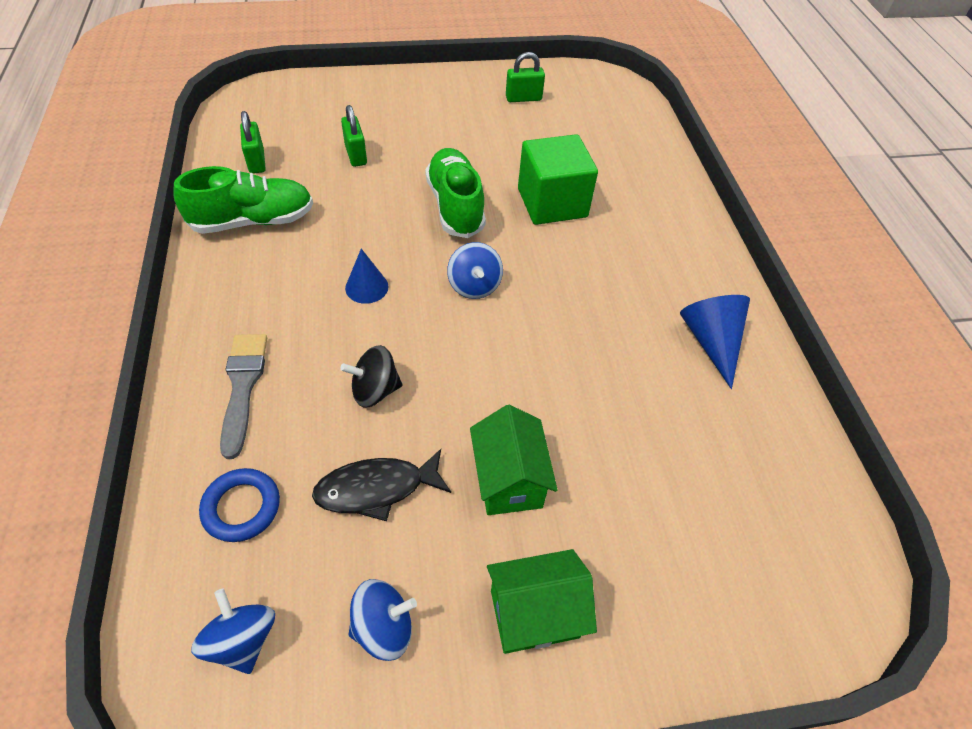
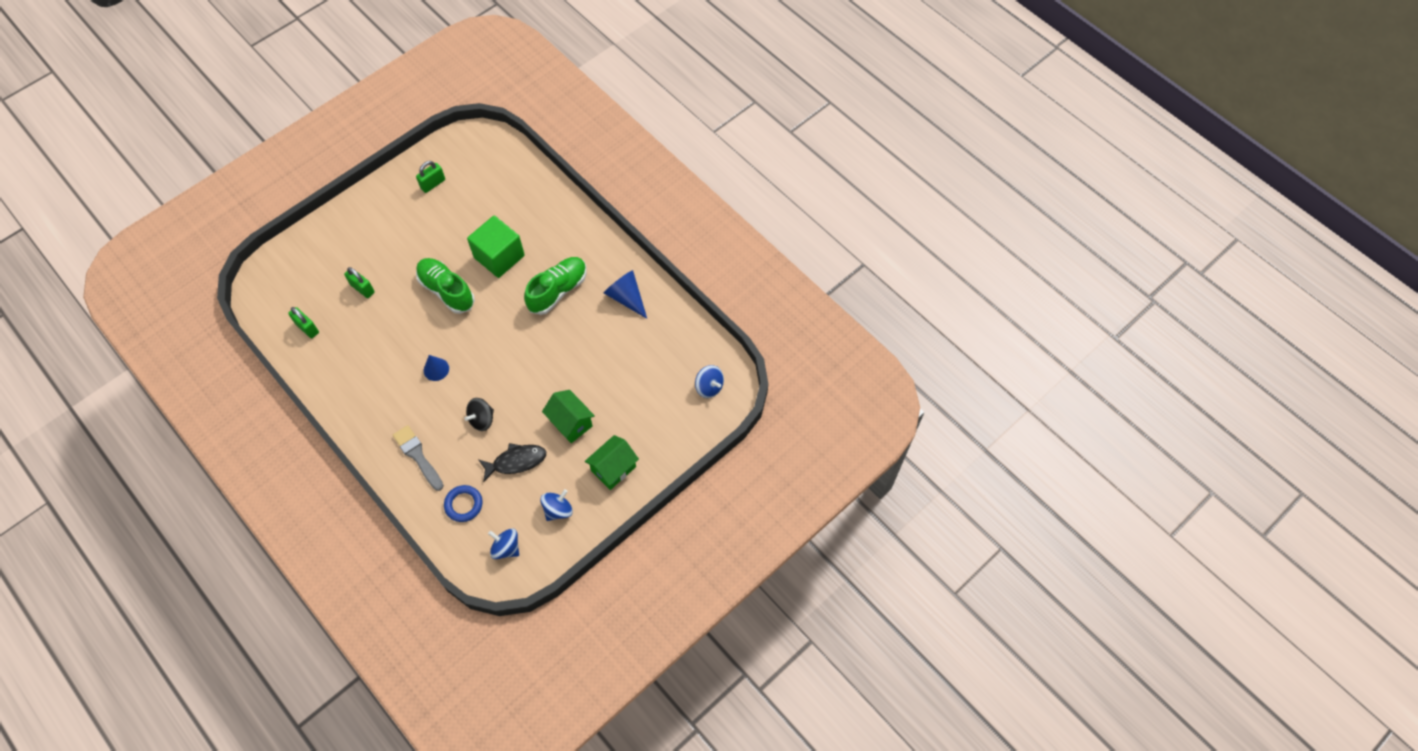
camera: 30 degrees left, 10 degrees up
(253, 221) = (341, 367): green shoe -> green shoe (558, 291)
(377, 489) = (516, 461): black fish -> black fish turned 150 degrees counterclockwise
(474, 286) = (491, 335): blue spinning top -> blue spinning top (709, 387)

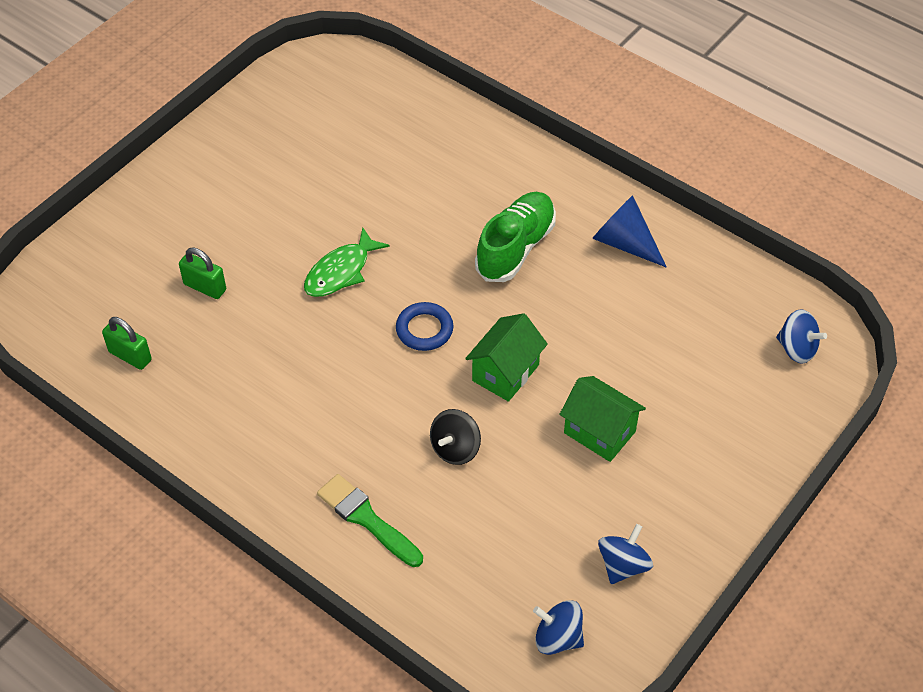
camera: 10 degrees left, 10 degrees down
(417, 456) = (366, 519): grey brush -> green brush
(433, 184) = (275, 129): green padlock -> none
(436, 369) = (358, 386): blue cone -> none
(447, 290) = (341, 271): green shoe -> green fish
(464, 504) = (466, 581): blue ring -> blue ring (424, 329)
(499, 256) = (409, 213): green cube -> none
(516, 461) = (531, 503): black fish -> none
(613, 469) = (691, 489): green house -> green house (505, 373)

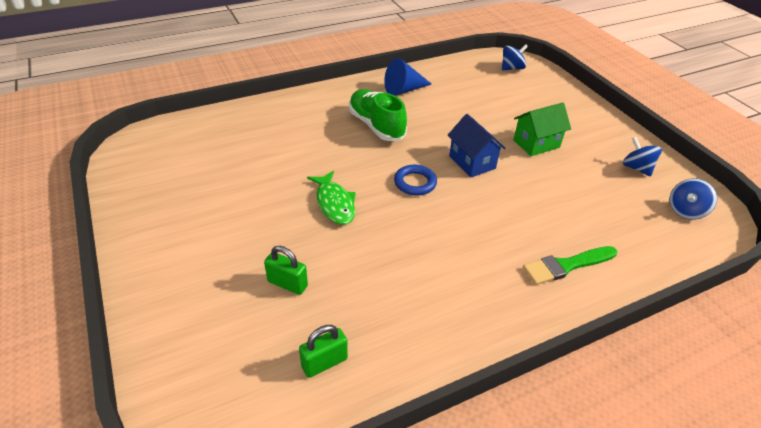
camera: 65 degrees left, 10 degrees down
(205, 287) = (287, 284): green padlock -> green padlock turned 60 degrees clockwise
(455, 448) = (522, 203): black spinning top -> none
(505, 373) = (472, 162): green house -> blue house

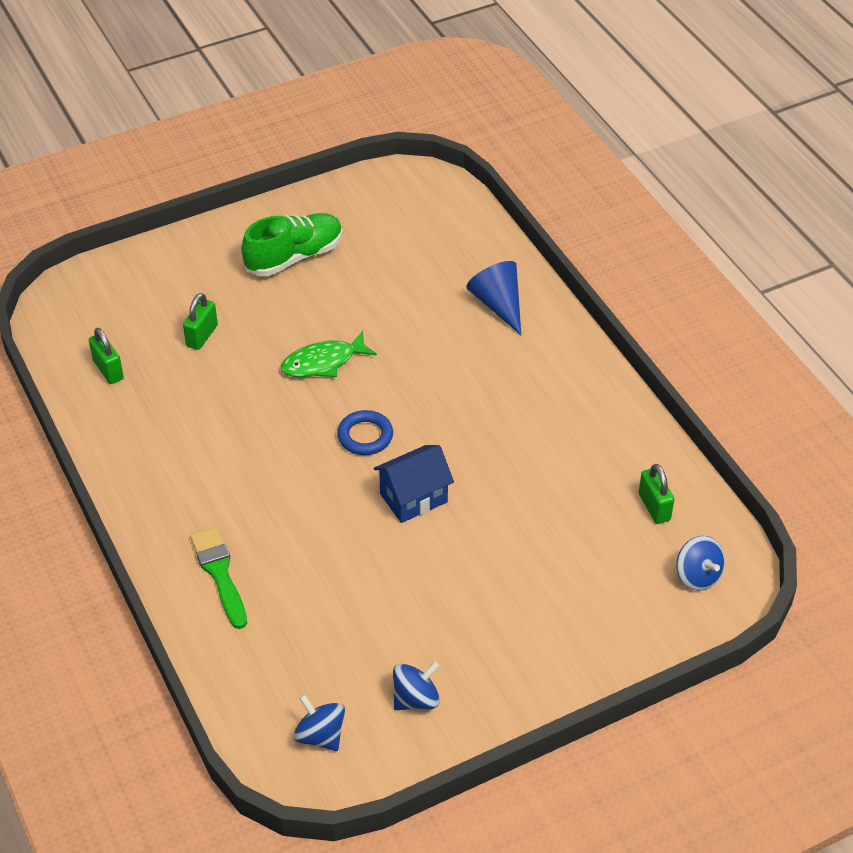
camera: 90 degrees right, 5 degrees up
(376, 125) = (489, 395): green shoe -> green shoe (294, 257)
(404, 90) = (592, 425): blue cone -> blue cone (498, 304)
(466, 76) = (654, 507): none -> green padlock
(536, 144) = (466, 579): green house -> none

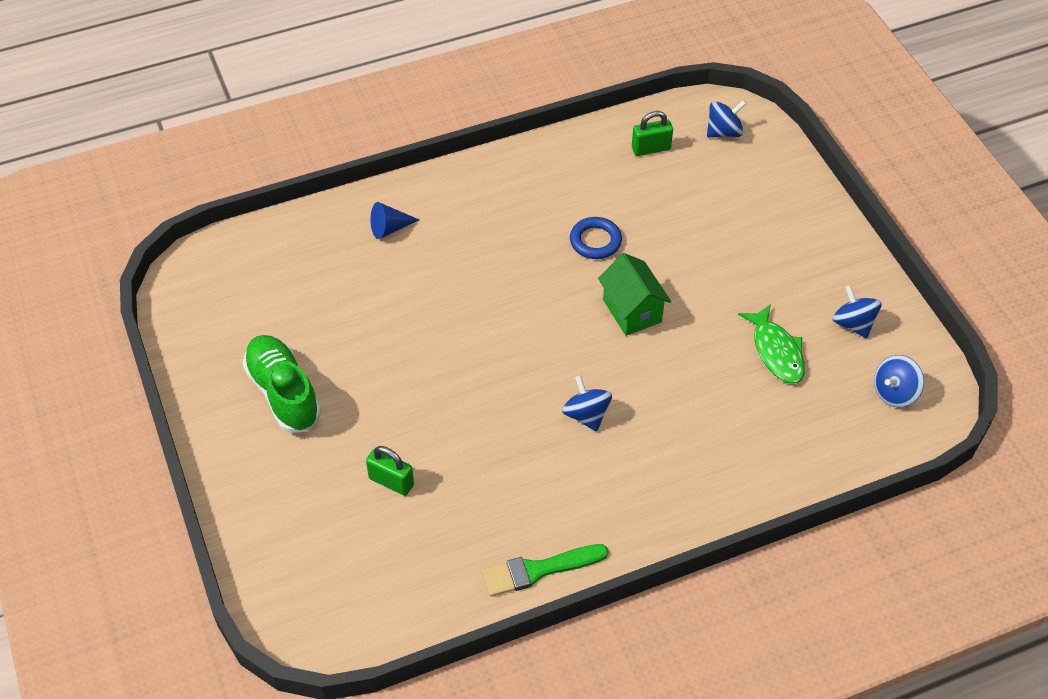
camera: 85 degrees left, 5 degrees up
(108, 370) = (431, 573): green padlock -> none
(219, 573) = (718, 467): green brush -> green brush (538, 570)
(279, 467) = (586, 415): none -> blue spinning top
(323, 362) = (448, 373): green fish -> green fish (776, 351)
(365, 436) = (552, 343): blue ring -> blue ring (595, 241)
(413, 498) = (632, 311): blue house -> green house
(498, 304) = (389, 228): blue cone -> blue cone, size x0.67

